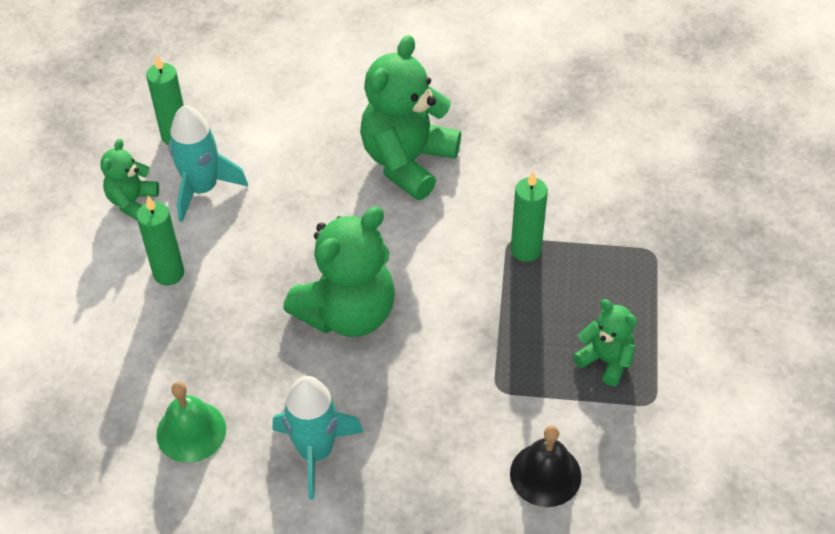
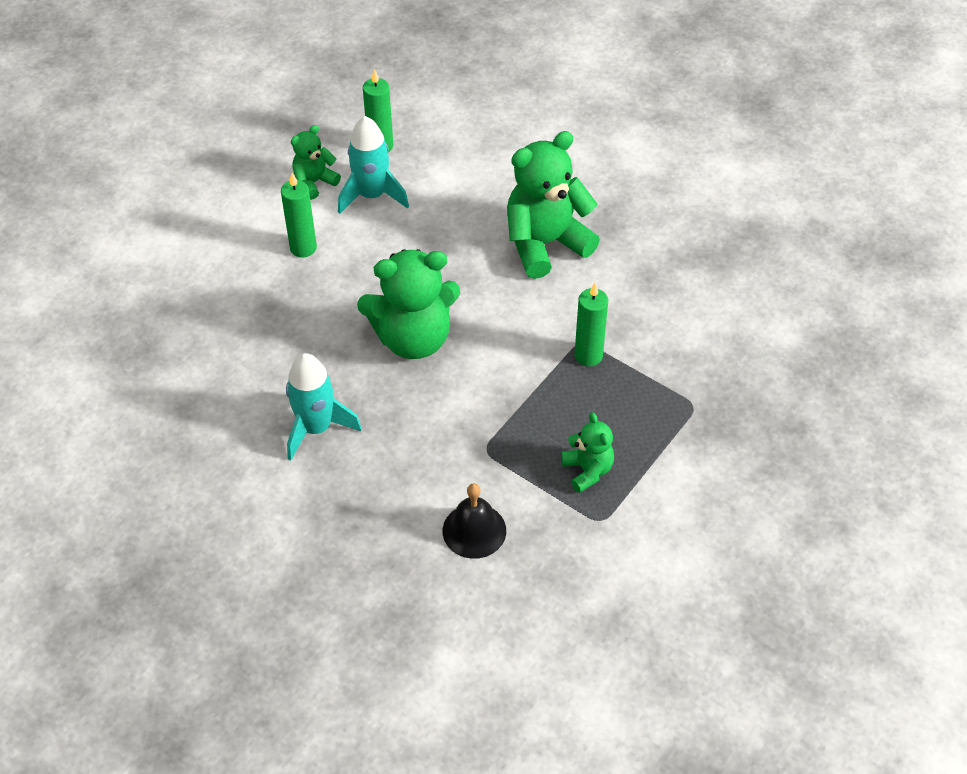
camera: 30 degrees right, 0 degrees up
(191, 431) = (239, 369): green bell -> none

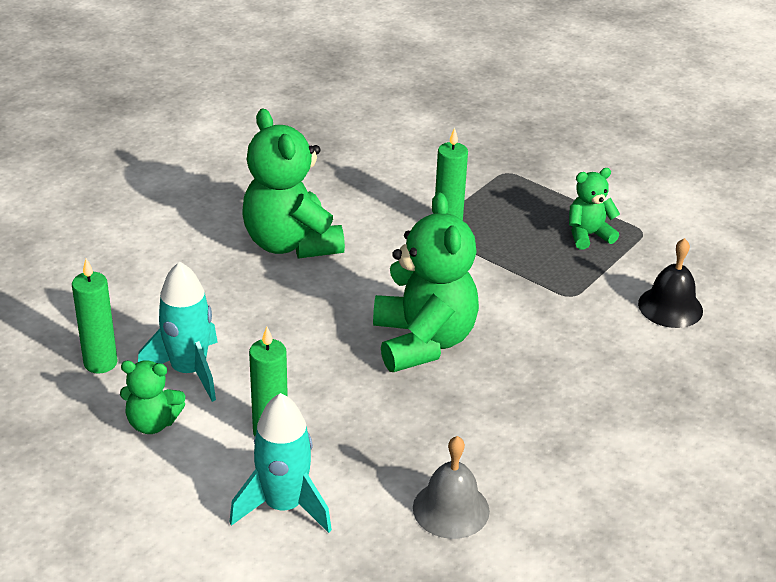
camera: 90 degrees left, 15 degrees down
(217, 356) = (451, 509): none -> grey bell
(314, 182) = (152, 423): green teddy bear -> green teddy bear turned 45 degrees counterclockwise
(316, 428) = (556, 418): turquoise rocket -> turquoise rocket (284, 506)

